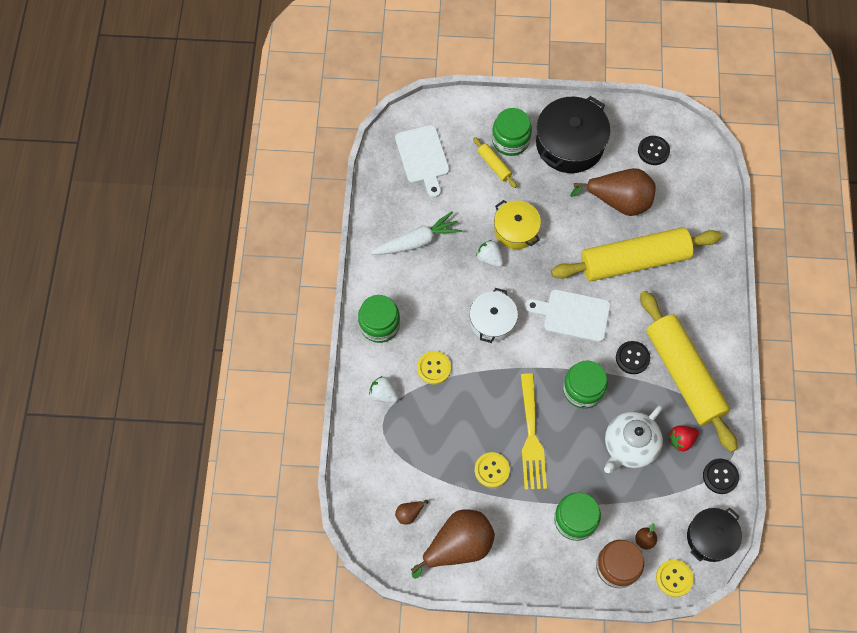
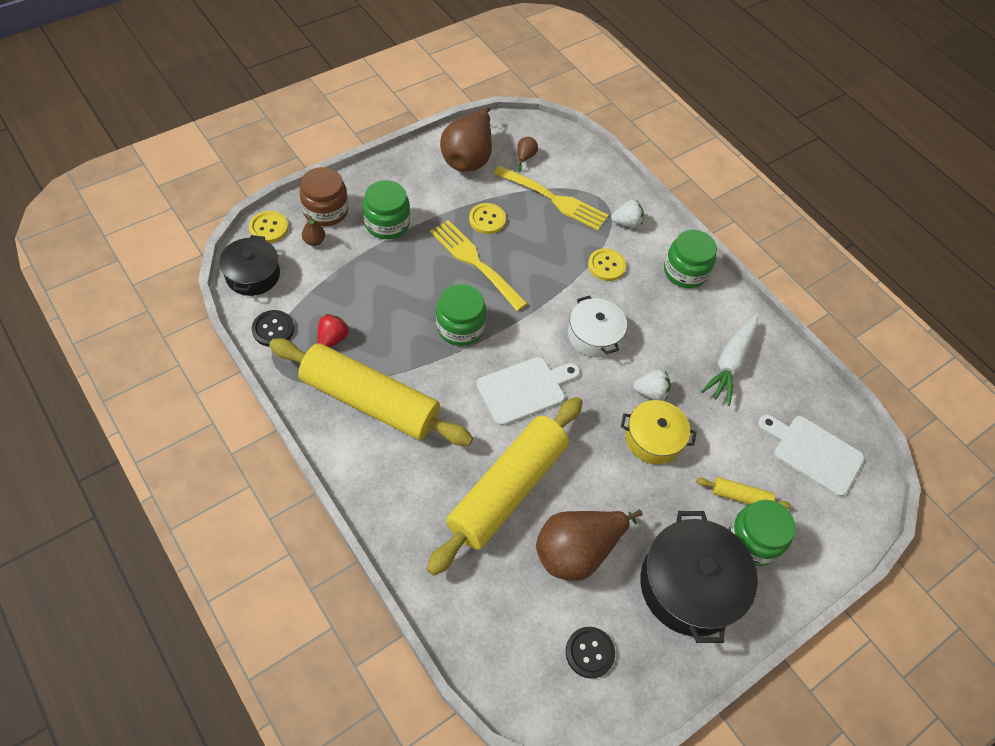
camera: 135 degrees right, 10 degrees down
(421, 453) = (555, 199): none -> yellow fork
(629, 446) = (380, 305): white teapot -> none
(632, 358) = (434, 385): black button -> none

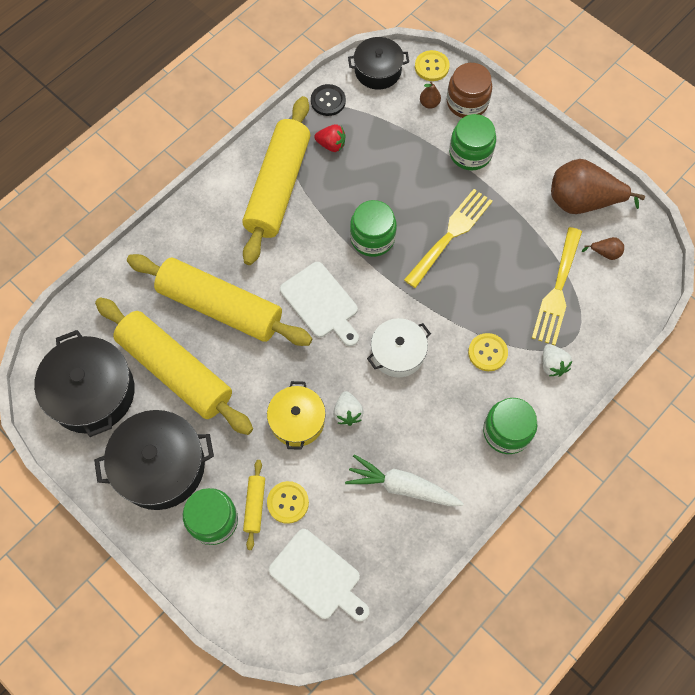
camera: 85 degrees right, 10 degrees up
(487, 219) = (507, 234): yellow button -> yellow button (288, 502)
(577, 551) = (175, 370): brown pear -> yellow rolling pin
(589, 652) = (92, 392): black button -> black pot
(813, 453) = (318, 576): white cutting board -> white cutting board turned 105 degrees clockwise

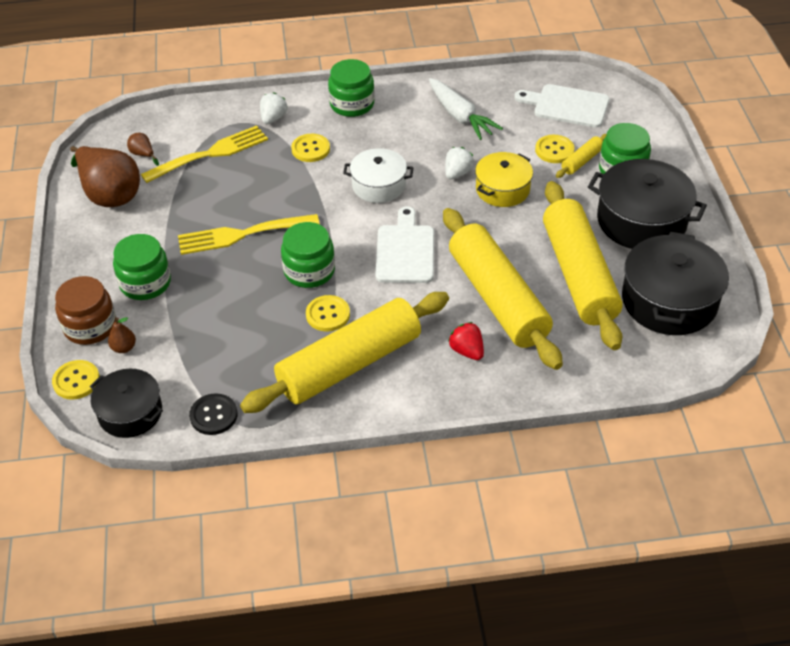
camera: 140 degrees left, 20 degrees down
(318, 576) = (567, 106): white cutting board -> white cutting board turned 60 degrees counterclockwise
(326, 213) = (328, 314): none -> yellow button
(331, 145) = (258, 370): red strawberry -> red strawberry (467, 351)

